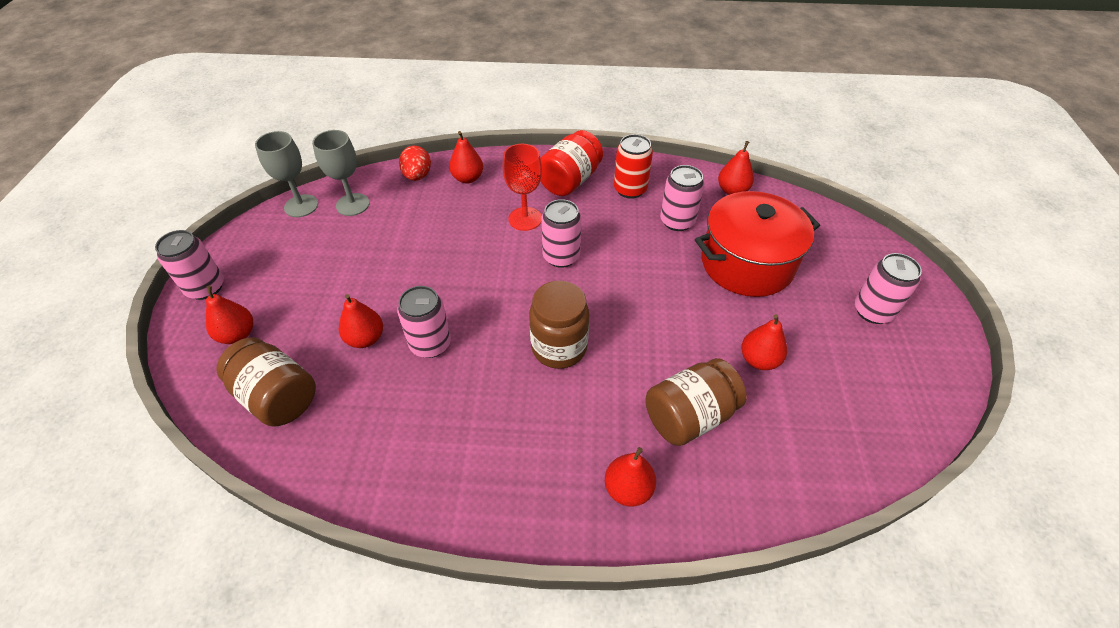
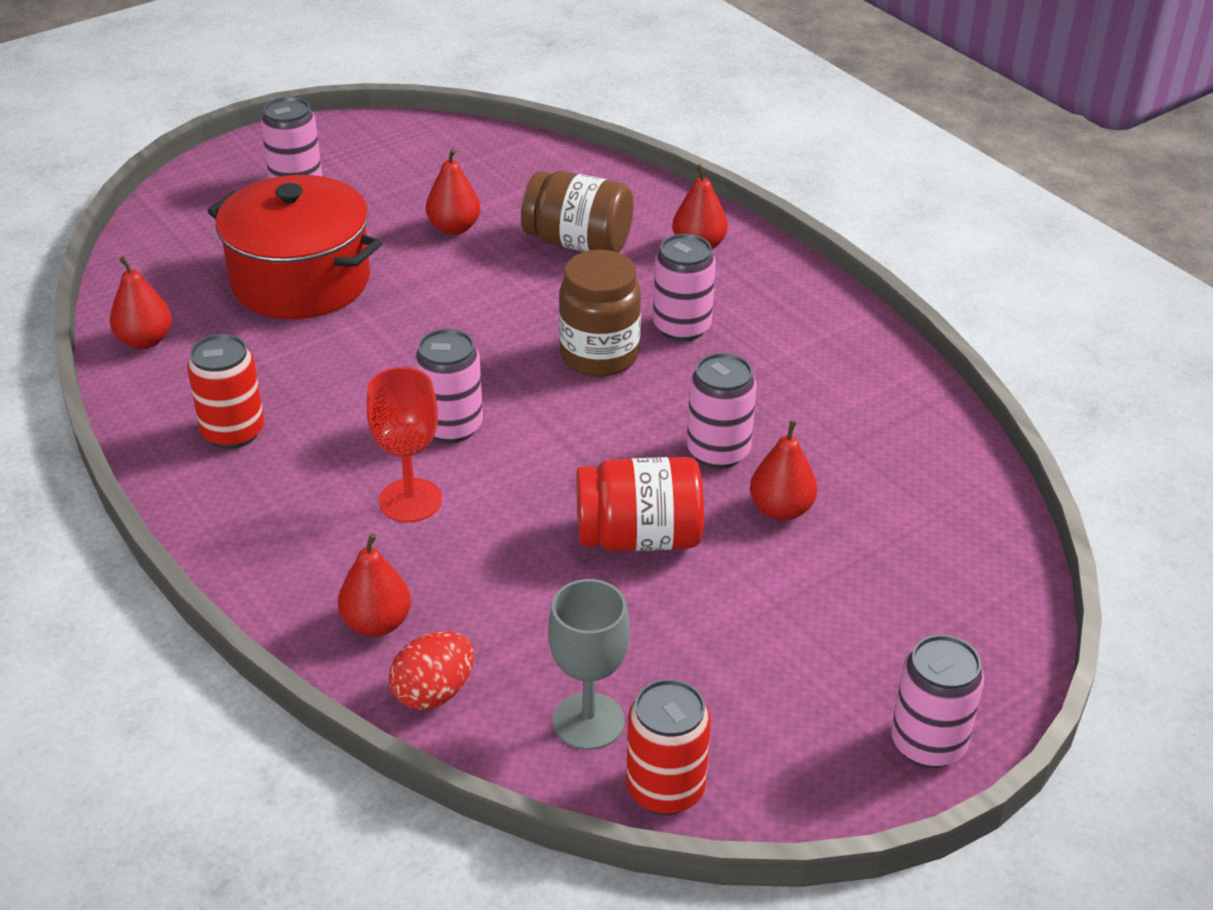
camera: 130 degrees left, 10 degrees down
(237, 335) = (930, 631): red pear -> none
(277, 397) = (935, 522): brown jar -> none
(301, 206) = (665, 789): grey goblet -> red can
(570, 181) = (269, 503): red jar -> red jar (639, 537)
(677, 221) = (269, 361): pink can -> pink can (682, 327)

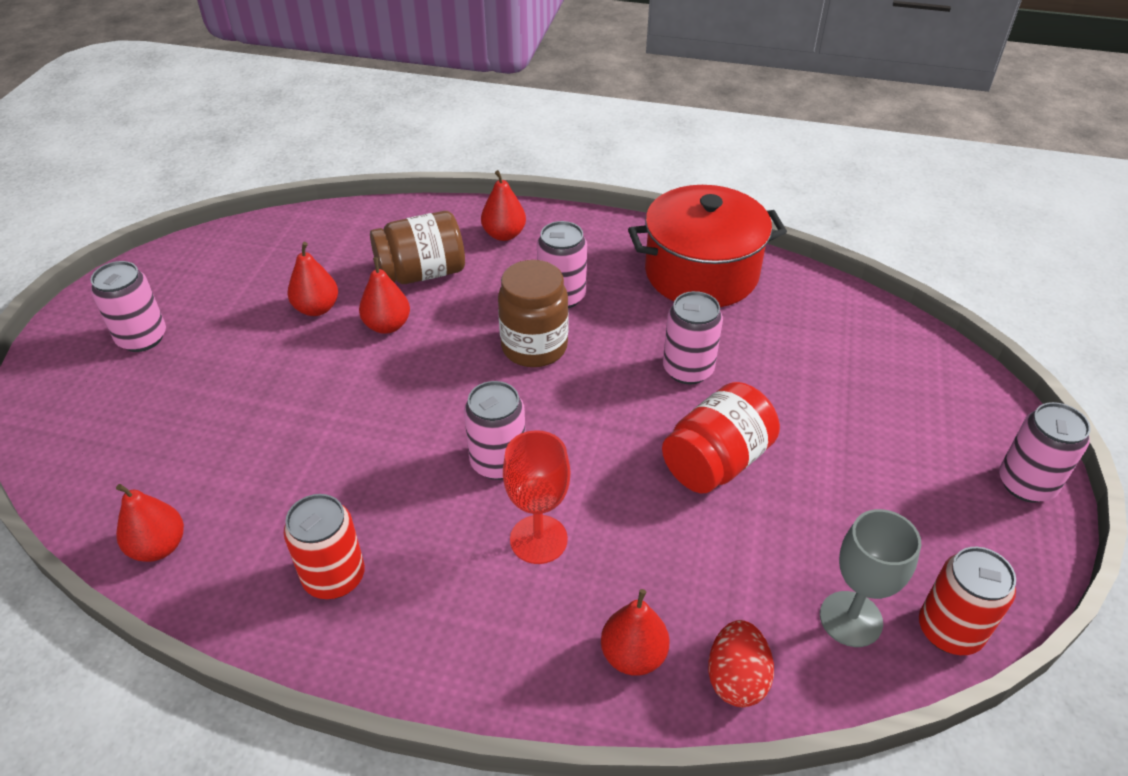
camera: 40 degrees left, 5 degrees up
(301, 281) = (241, 415): red pot -> red pot (701, 273)
(781, 510) = (770, 385): red pear -> red pear (387, 325)

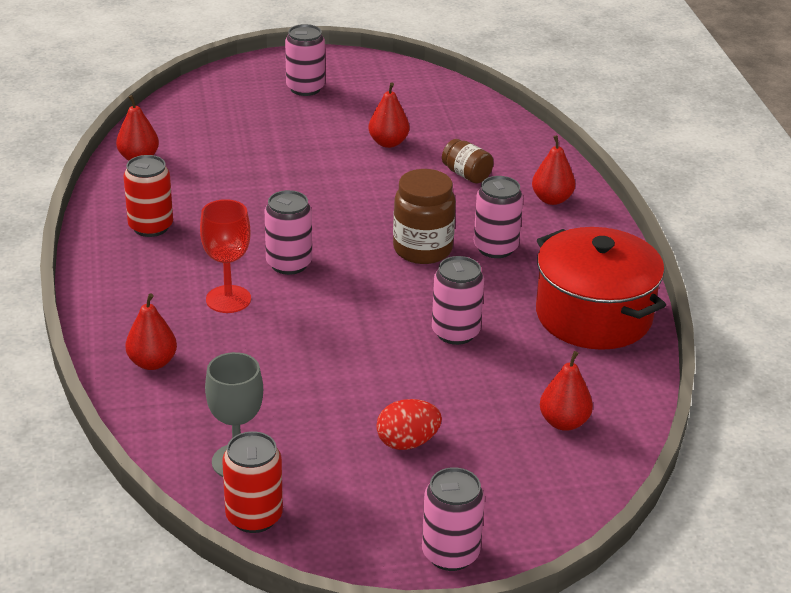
camera: 65 degrees right, 10 degrees down
(387, 325) = (394, 177): red pear -> red pear (564, 422)
(421, 273) = (466, 175): brown jar -> brown jar, size x0.60
(716, 461) = (358, 367): red jar -> none
(736, 679) = (156, 412): red egg -> red egg (407, 442)

